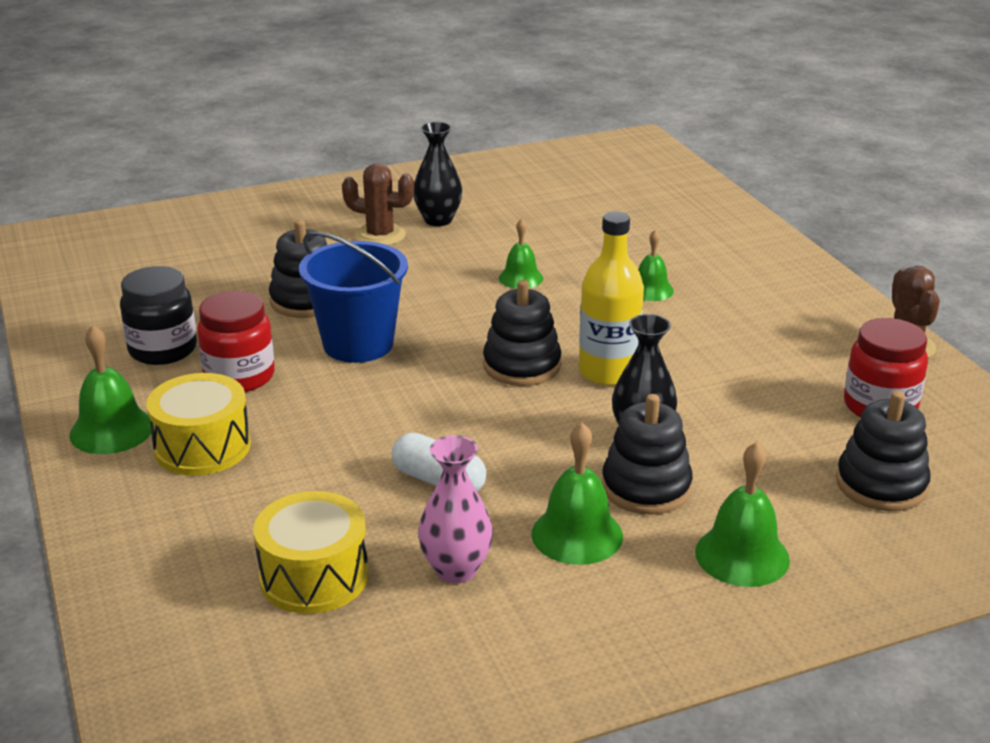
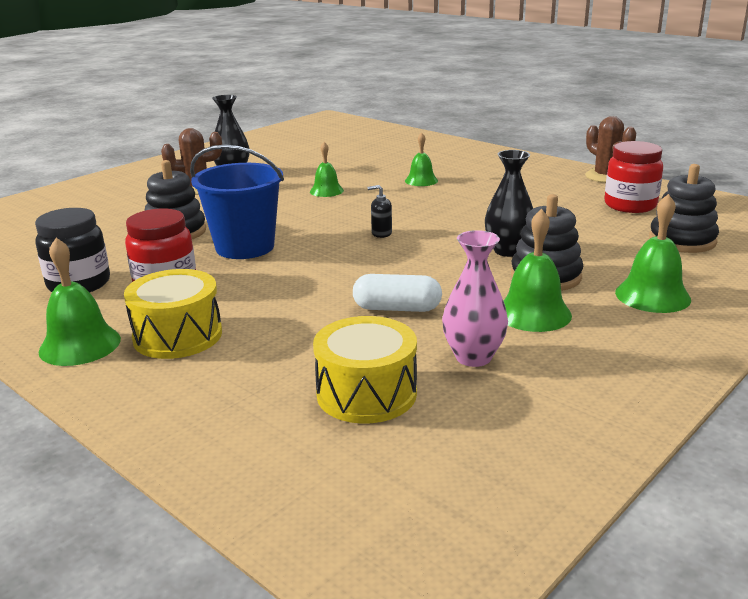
camera: 25 degrees left, 5 degrees down
(522, 366) = (381, 233): black stacking toy -> black soap dispenser
(608, 372) = (444, 224): yellow bottle -> none

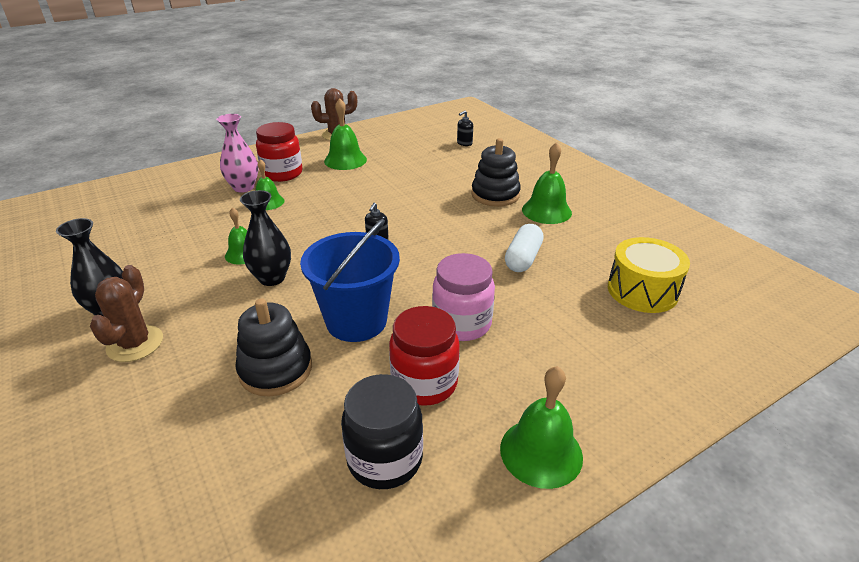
camera: 75 degrees left, 10 degrees up
(178, 336) = (538, 378): yellow drum -> none
(255, 290) = (462, 324): none -> pink jar
(473, 357) = (600, 243): pink vase -> pink vase (243, 187)
(508, 251) = (447, 198): black vase -> black vase (272, 278)
(630, 205) = (398, 142): red jar -> red jar (282, 174)
(652, 295) = (535, 171): green bell -> green bell (345, 160)
(682, 240) = (464, 143): black stacking toy -> black soap dispenser

